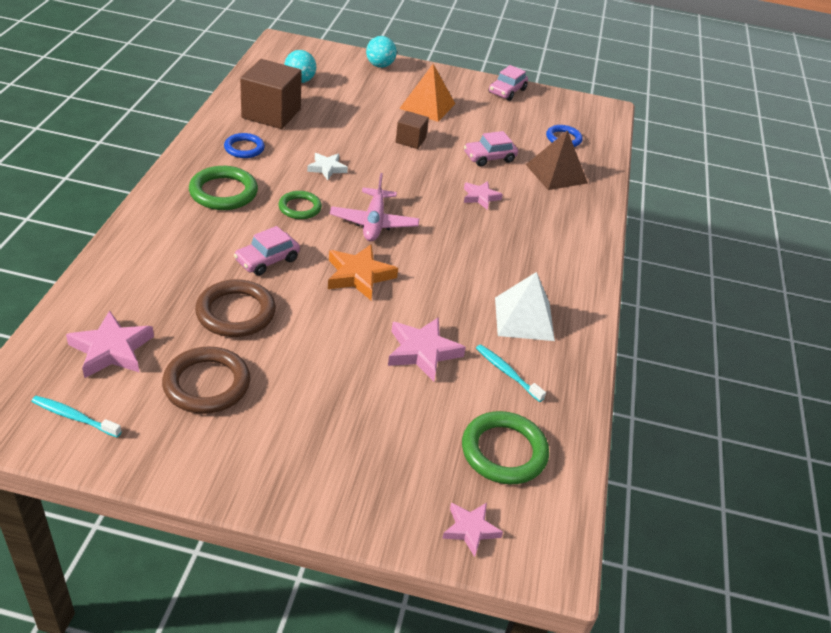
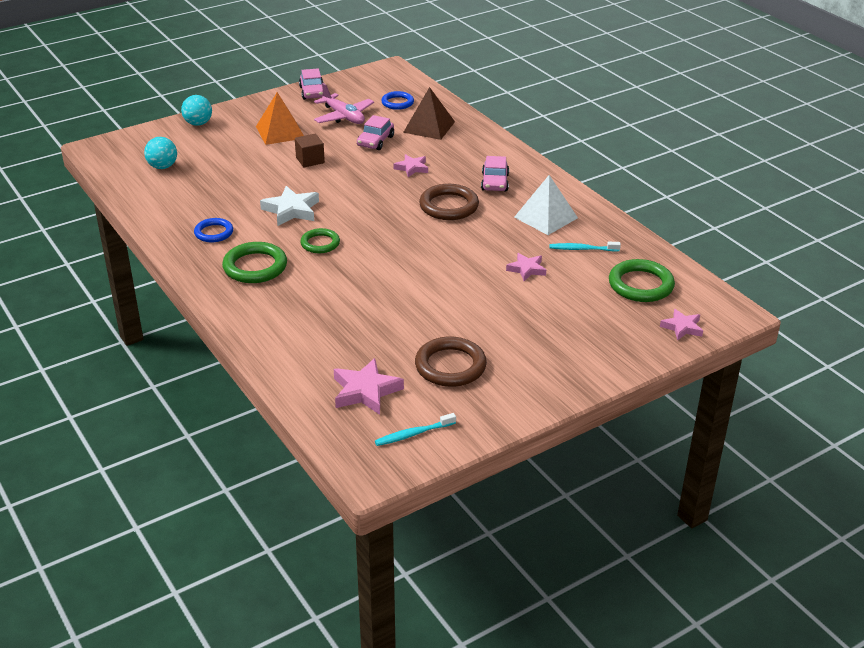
camera: 40 degrees left, 5 degrees down
(236, 312) = (396, 322): brown ring -> brown ring (449, 206)
(267, 260) = (358, 284): pink car -> pink car (494, 182)
(271, 113) = (187, 200): brown cube -> none
(327, 168) = (291, 210): white star -> white star, size x1.58
(359, 276) = (425, 256): orange star -> none
(374, 223) = (379, 222): pink plane -> pink plane (343, 116)
(422, 352) = (526, 269): pink star -> pink star, size x0.63

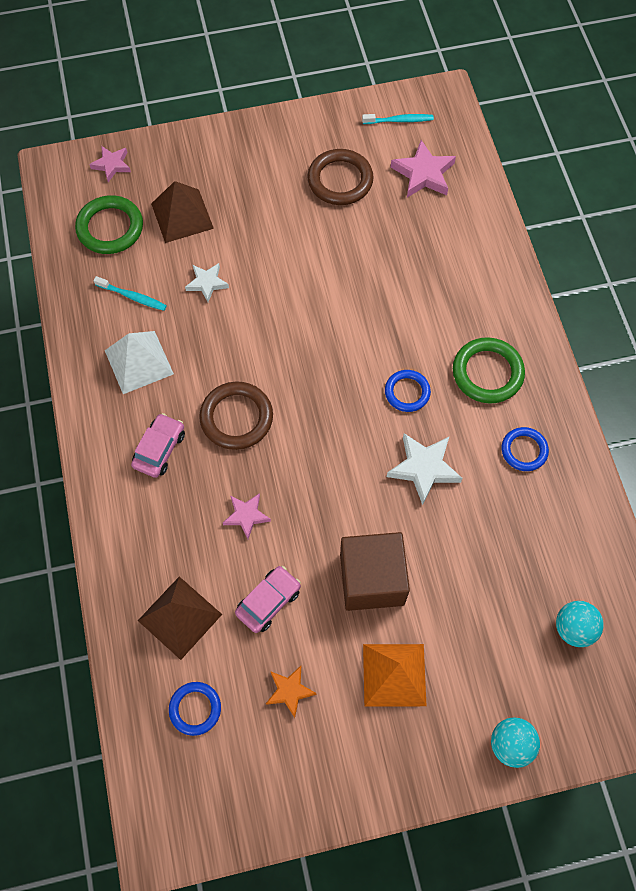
camera: 160 degrees left, 30 degrees up
(310, 160) = (372, 579): brown cube -> brown cube, size x1.86
(312, 92) = (313, 794): pink car -> none
(320, 243) = (407, 392): green ring -> blue ring
(343, 116) = (289, 691): pink plane -> orange star
(526, 269) = (207, 283): pink star -> white star
(584, 306) = (182, 216): none -> brown pyramid

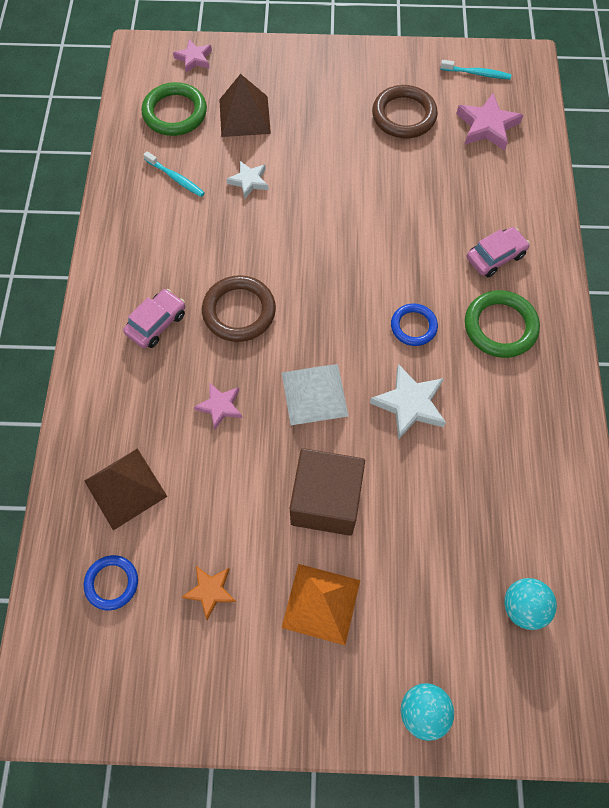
camera: 15 degrees right, 0 degrees up
(139, 362) = (163, 238): white pyramid -> white pyramid (314, 394)
(268, 601) = (216, 496): pink car -> pink car (495, 257)
(524, 450) = (517, 411): blue ring -> none

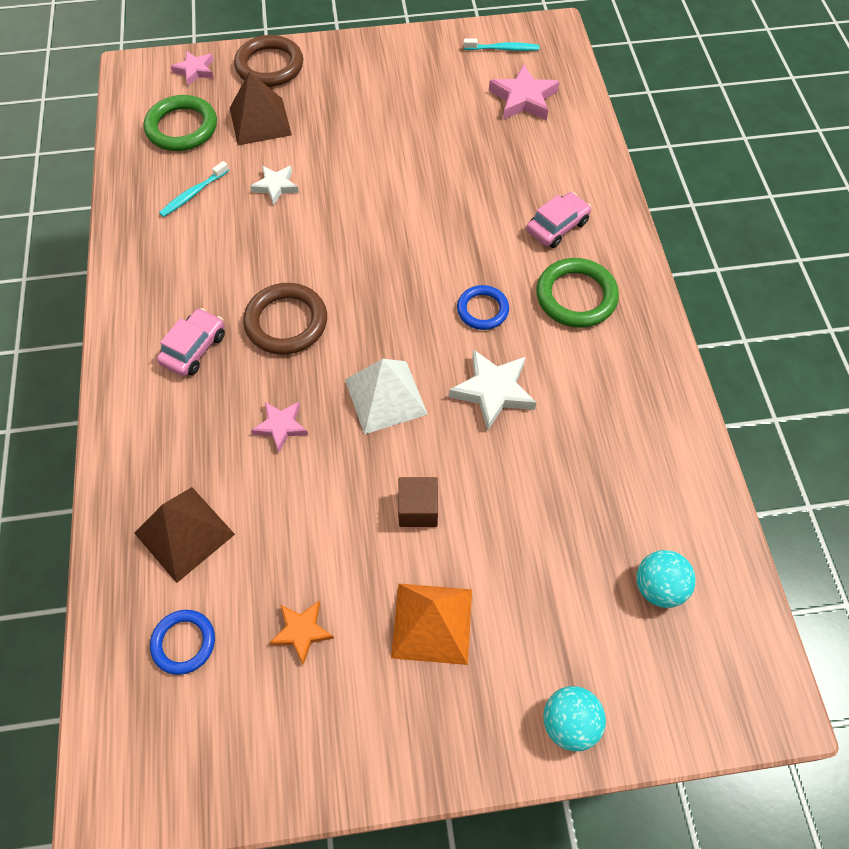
camera: 10 degrees left, 5 degrees down
(176, 178) = (193, 194): turquoise toothbrush -> turquoise toothbrush turned 105 degrees clockwise
(326, 501) = (418, 509): brown cube -> brown cube, size x0.54
(404, 115) = (433, 99): brown ring -> brown ring (269, 66)

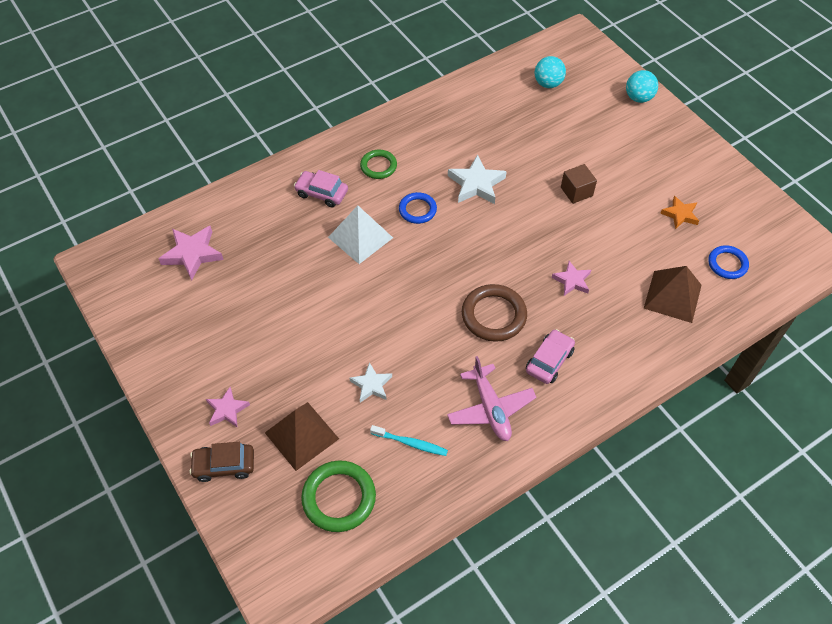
camera: 115 degrees left, 5 degrees down
(180, 270) = (490, 408): none -> pink plane
(194, 348) = (549, 361): pink car -> pink car turned 120 degrees clockwise
(195, 70) = (257, 531): pink star -> pink star (227, 410)
(269, 66) = (224, 465): brown ring -> brown car
(385, 396) = (515, 235): white pyramid -> white pyramid (360, 237)
(432, 623) = (633, 163): orange pyramid -> none
(503, 49) = (132, 288): turquoise toothbrush -> none
(576, 296) = (378, 166): green ring -> green ring, size x0.63

